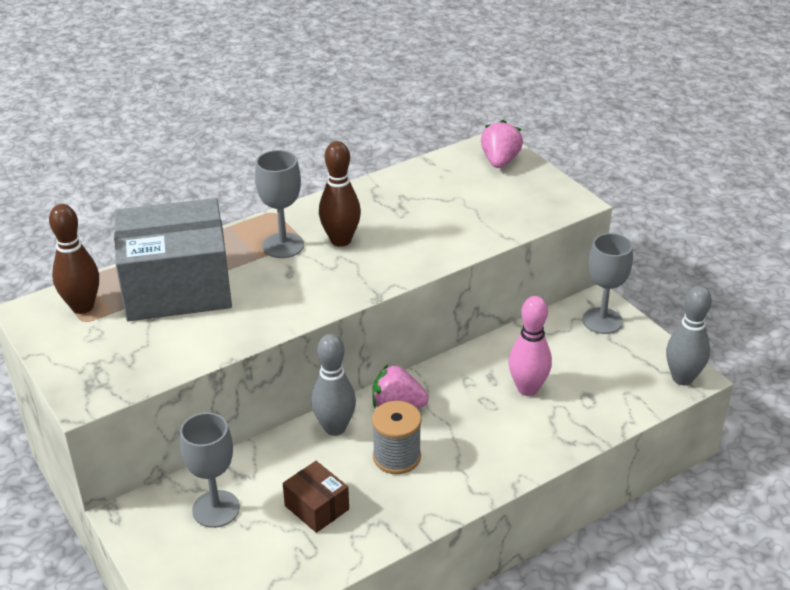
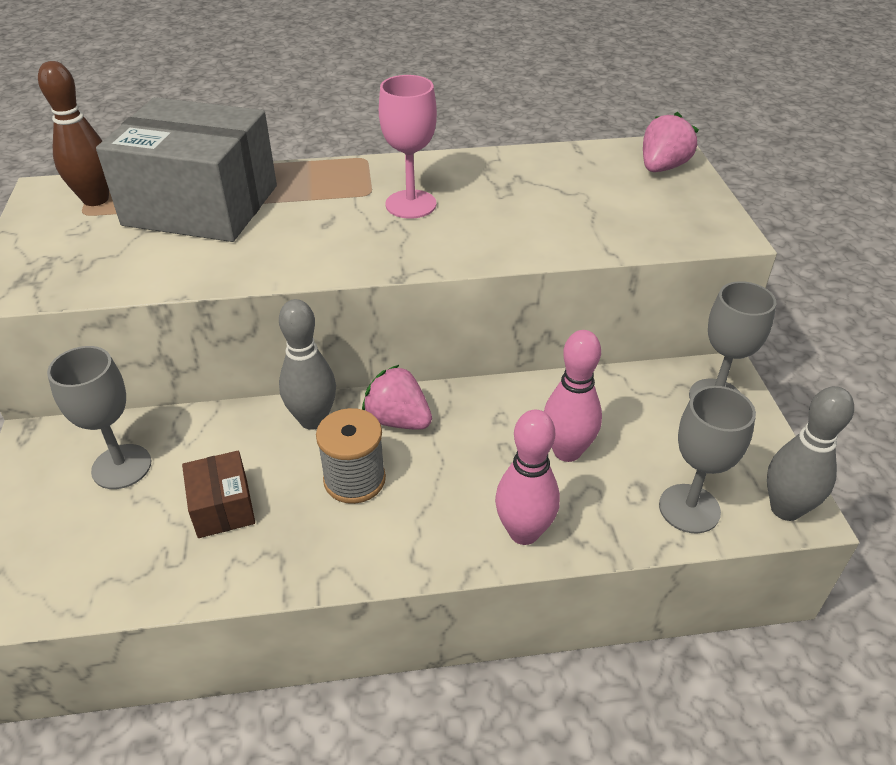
camera: 25 degrees right, 5 degrees up
(283, 245) = (345, 193): grey goblet -> grey goblet (689, 508)
(340, 240) = (411, 204): brown bowling pin -> pink goblet
(533, 449) = (524, 532): none -> pink bowling pin

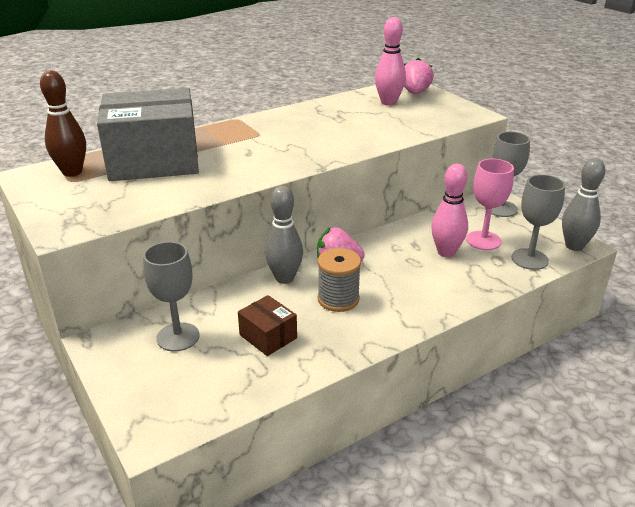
camera: 25 degrees left, 10 degrees down
(411, 204) = (291, 134): pink goblet -> pink goblet (483, 240)
(524, 532) = (456, 294): pink bowling pin -> pink bowling pin (388, 102)

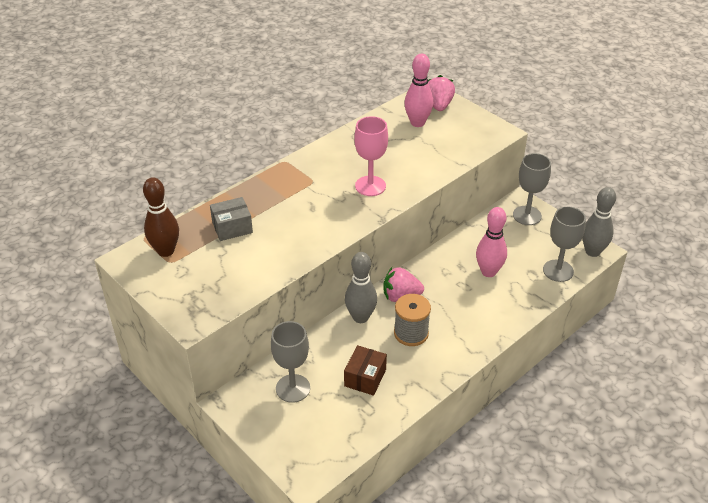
camera: 10 degrees left, 10 degrees up
(154, 160) = (232, 227): grey box -> grey box, size x0.44
(268, 336) = (365, 378): brown box -> brown box turned 75 degrees clockwise
(483, 240) = (517, 255): pink goblet -> pink goblet (370, 186)

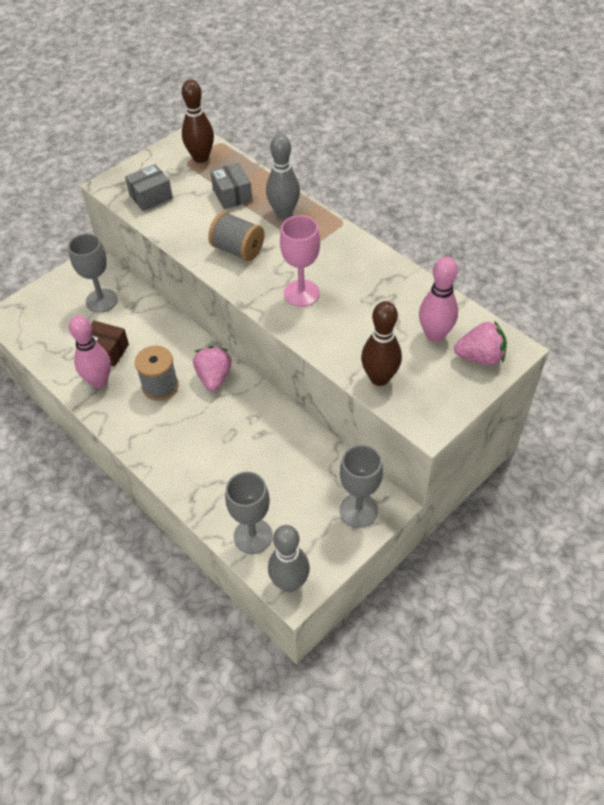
camera: 90 degrees right, 10 degrees up
(221, 286) = (151, 196): none -> grey box
(312, 223) = (238, 250): none -> grey spool
(360, 317) = (185, 345): grey bowling pin -> grey bowling pin (284, 213)
(460, 150) = (379, 378): none -> brown bowling pin
(488, 272) = (251, 460): pink bowling pin -> pink bowling pin (99, 381)

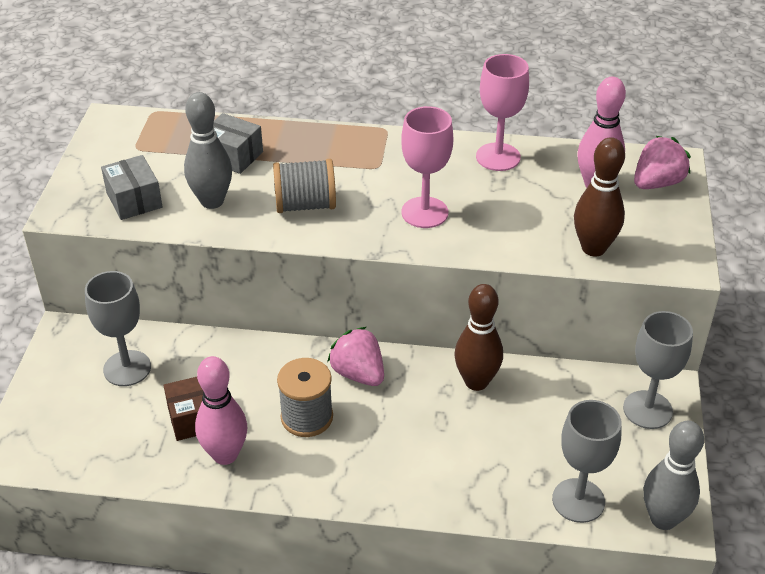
camera: 40 degrees left, 10 degrees down
(151, 196) = (134, 200): grey box -> grey box turned 45 degrees counterclockwise
(201, 158) = (148, 136): brown bowling pin -> brown bowling pin (476, 382)
(284, 213) = (313, 148): grey bowling pin -> grey bowling pin (212, 201)
(392, 279) = (498, 157): none -> pink goblet

